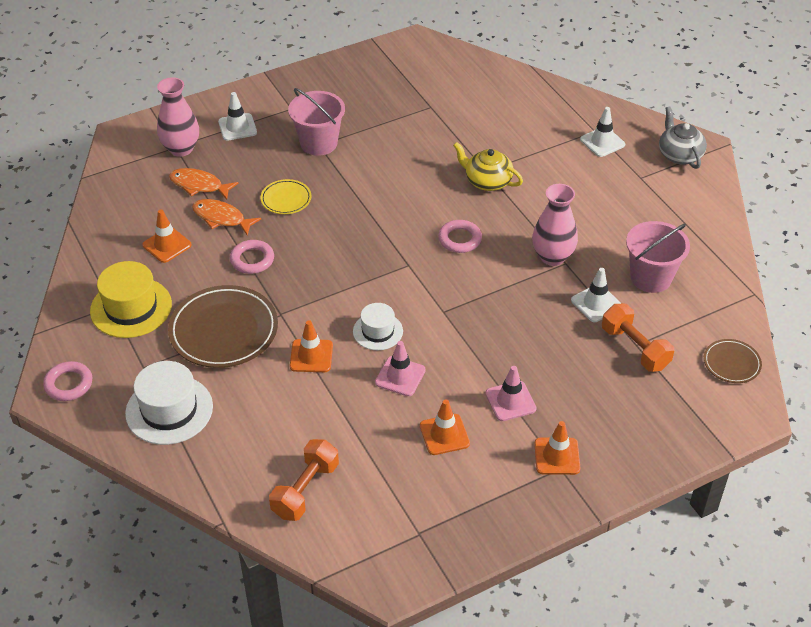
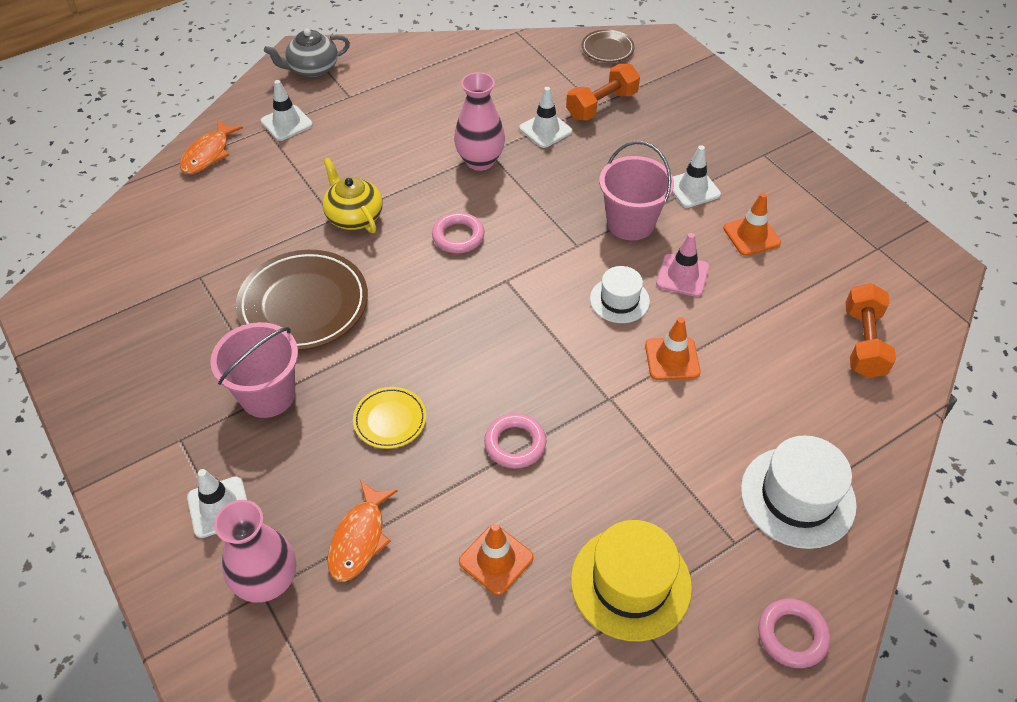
camera: 95 degrees left, 5 degrees up
(221, 218) = (433, 495): orange fish -> orange fish (208, 154)
(224, 331) = (651, 457): brown plate -> brown plate (303, 304)
(305, 490) = (863, 342): orange dumbbell -> orange dumbbell turned 75 degrees clockwise
(487, 181) = (354, 216): yellow teapot -> yellow teapot turned 120 degrees clockwise
(510, 401) = (693, 189): pink traffic cone -> white traffic cone
(557, 456) = (751, 156): orange traffic cone -> none
(651, 278) = (503, 93): pink bucket -> pink bucket (630, 223)

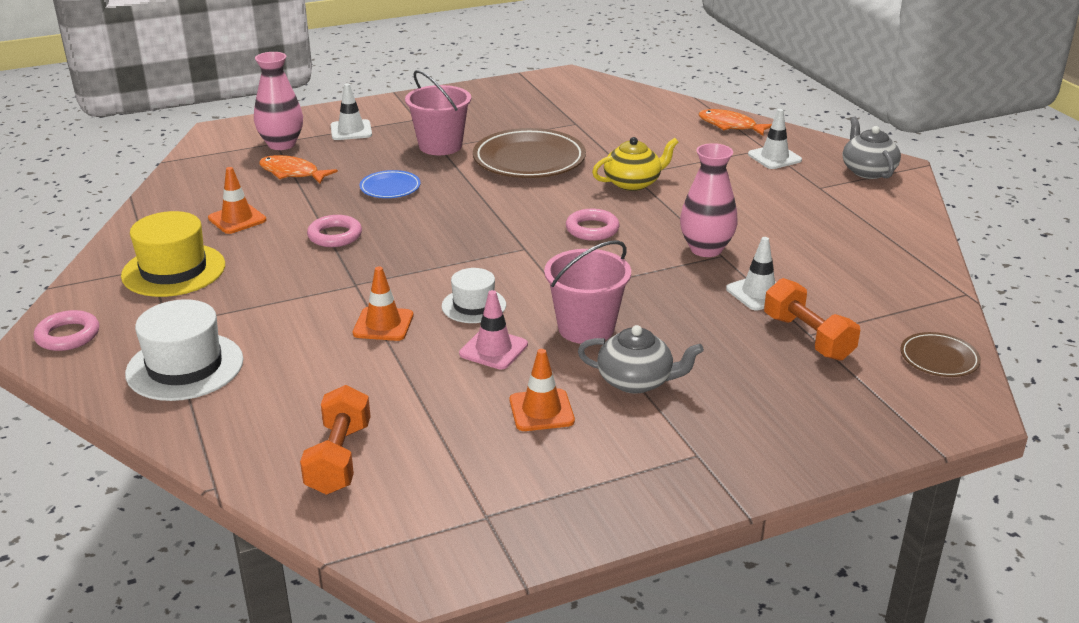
camera: 100 degrees right, 20 degrees down
(390, 420) = (390, 188): yellow plate -> blue plate
(693, 189) = (636, 381): white traffic cone -> grey teapot
(863, 342) = (339, 458): orange dumbbell -> orange dumbbell turned 75 degrees clockwise

